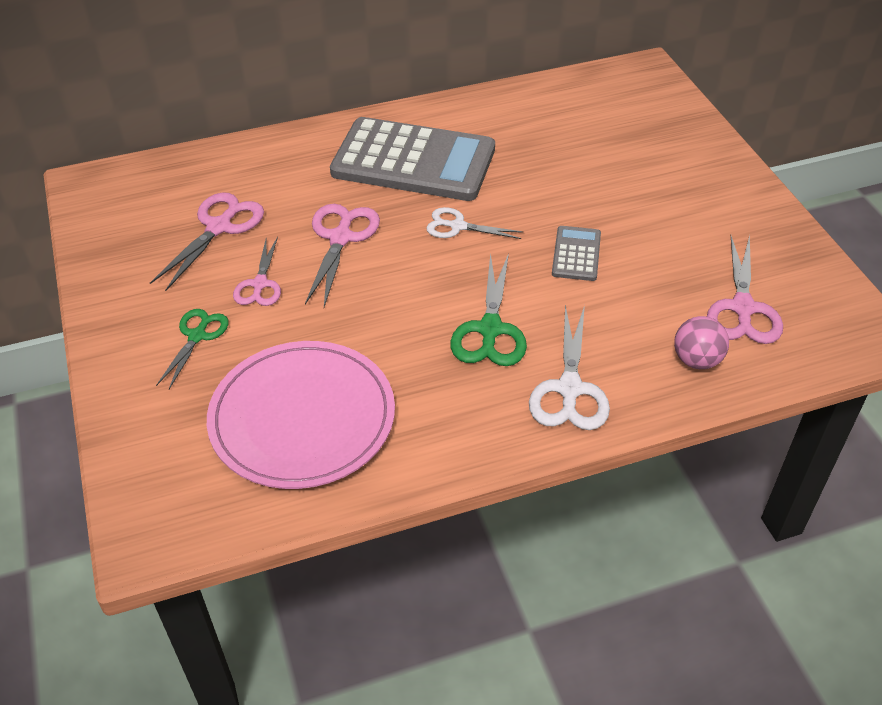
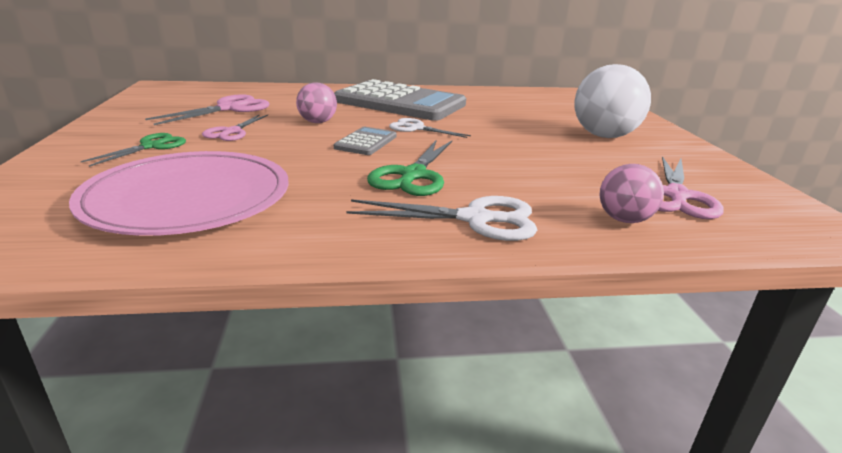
camera: 10 degrees right, 20 degrees down
(341, 237) = (317, 122): pink scissors -> pink ball
(569, 390) = (476, 219): white scissors -> white scissors turned 105 degrees counterclockwise
(576, 254) = (513, 150): grey calculator -> grey calculator (366, 142)
(668, 195) = (604, 136): none -> white ball

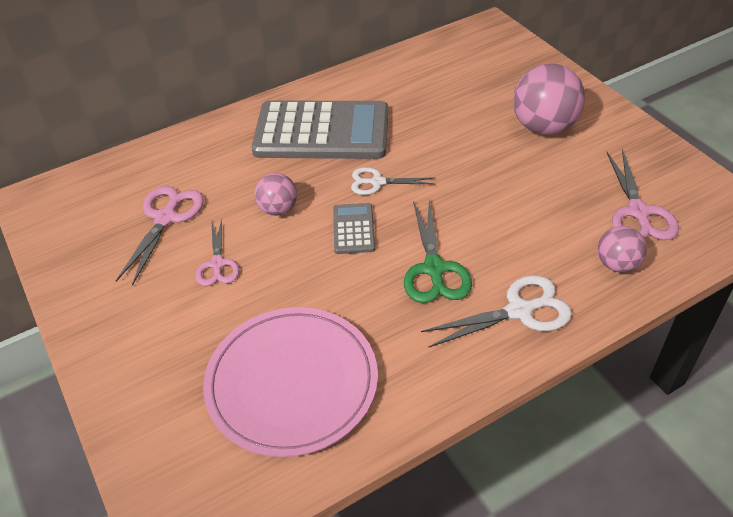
camera: 20 degrees left, 20 degrees up
(152, 146) = (173, 322): green scissors -> none
(604, 136) = (544, 127): white ball -> pink ball

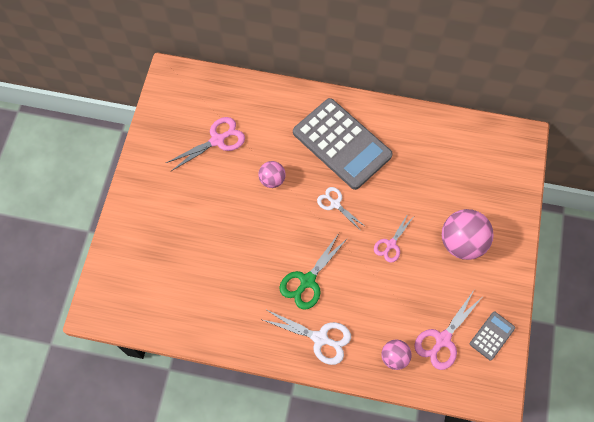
camera: 40 degrees right, 20 degrees up
(217, 264) = (216, 190): pink scissors -> pink scissors (391, 244)
(292, 382) = (191, 284): pink plate -> none
(353, 229) = (295, 224): grey calculator -> grey calculator (492, 336)

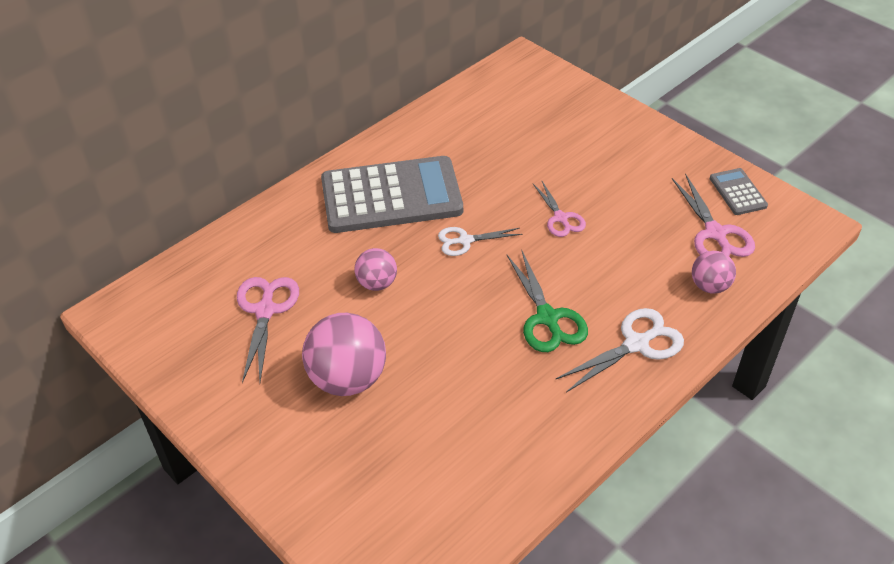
camera: 55 degrees left, 20 degrees down
(462, 243) = (606, 161): pink ball -> pink ball (348, 379)

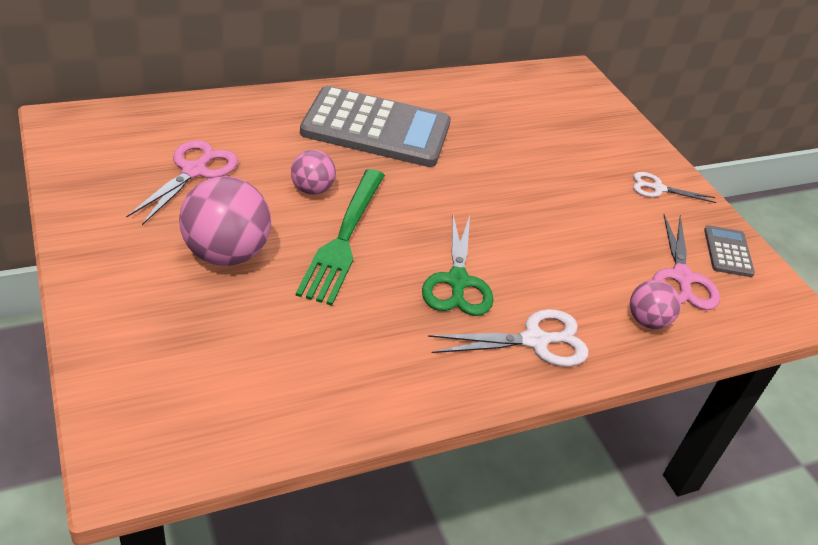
camera: 15 degrees right, 5 degrees down
(434, 320) = (343, 239): none -> green fork
(464, 241) = (420, 188): white scissors -> white scissors (657, 188)
(561, 218) = (528, 205): pink scissors -> none

